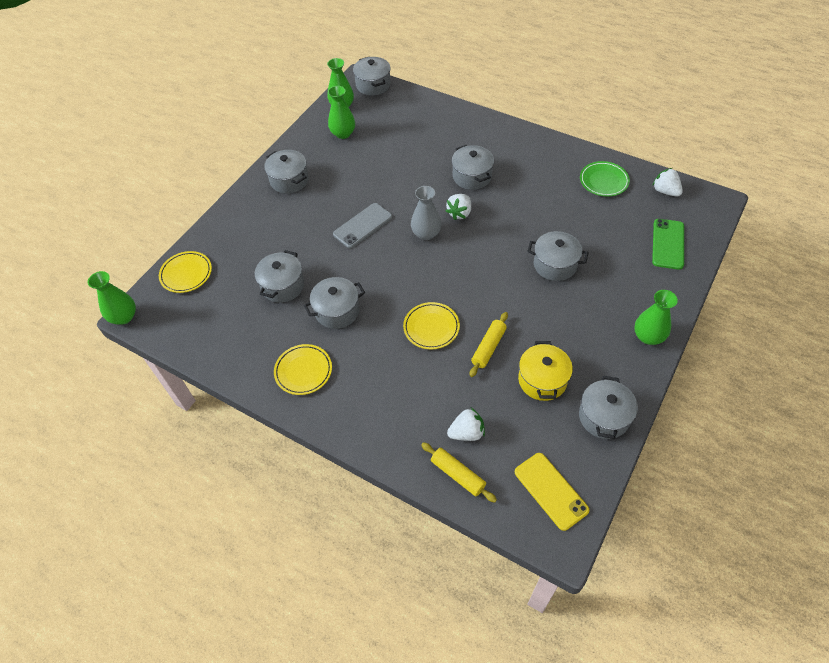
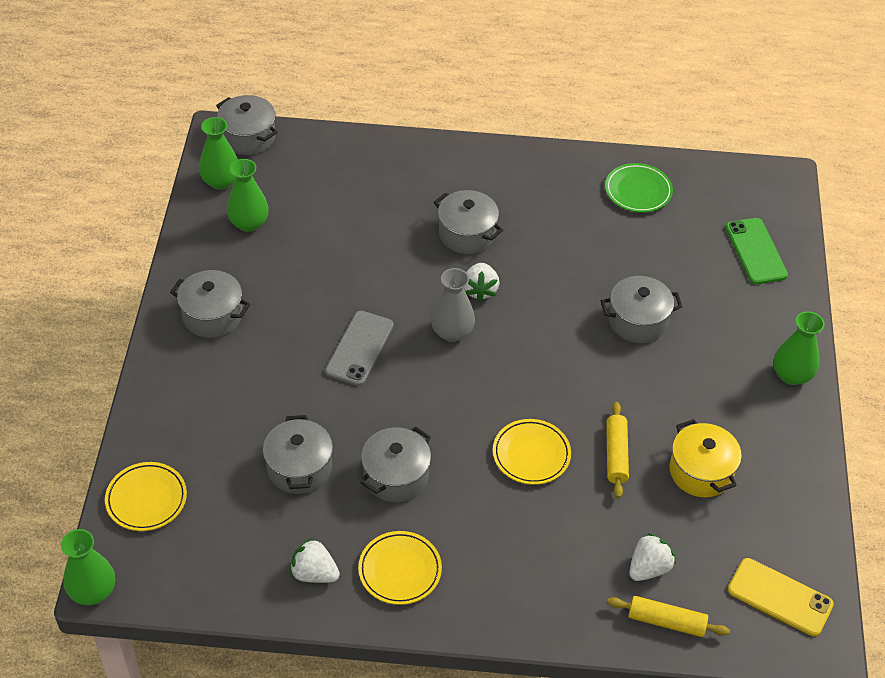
camera: 30 degrees left, 5 degrees down
(604, 417) = (792, 489): grey pot -> none
(665, 191) = (718, 183): white strawberry -> white strawberry (314, 573)

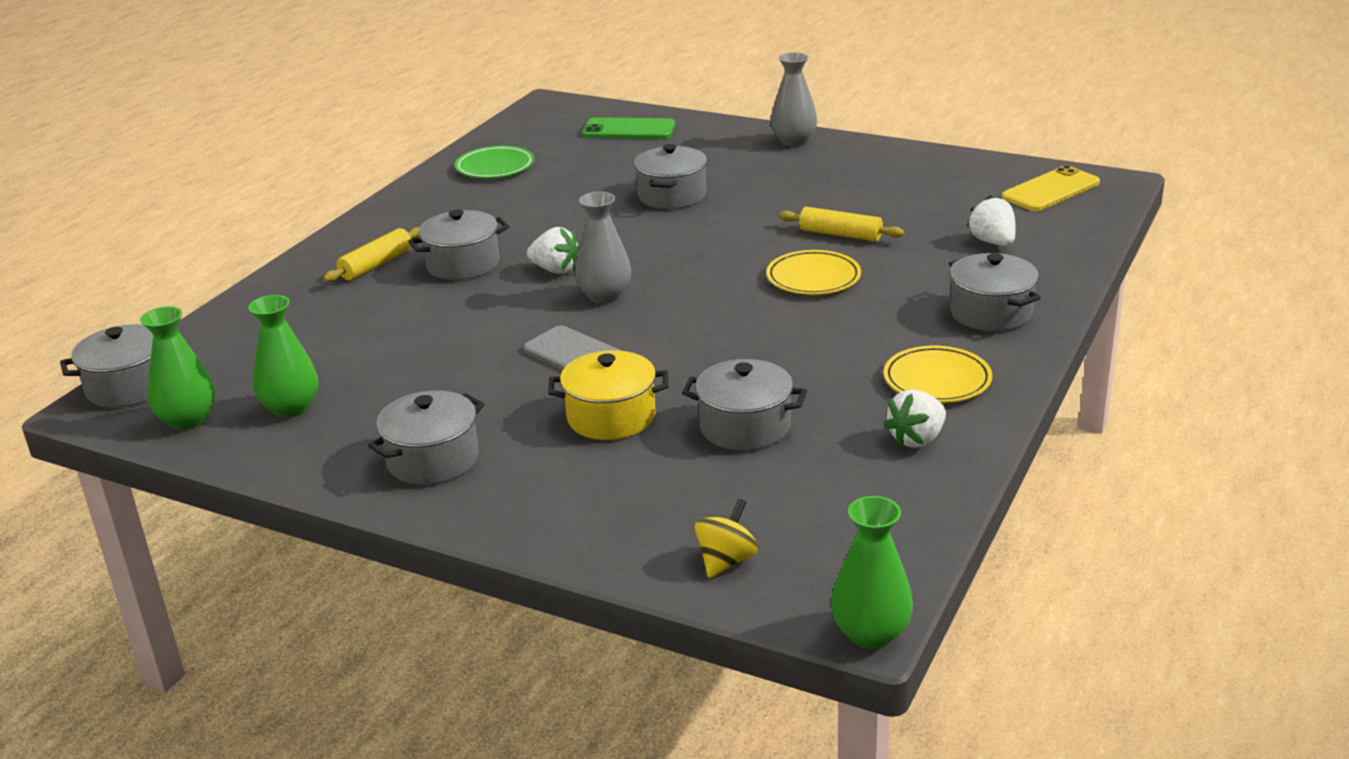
camera: 65 degrees left, 20 degrees down
(146, 499) = (726, 561): yellow plate -> yellow spinning top
(396, 476) = (797, 362): grey pot -> grey pot (991, 313)
(666, 621) = (1061, 244): yellow rolling pin -> yellow rolling pin (376, 264)
(701, 471) = (885, 199): yellow pot -> yellow pot (611, 417)
(791, 375) = (793, 141): green vase -> grey vase

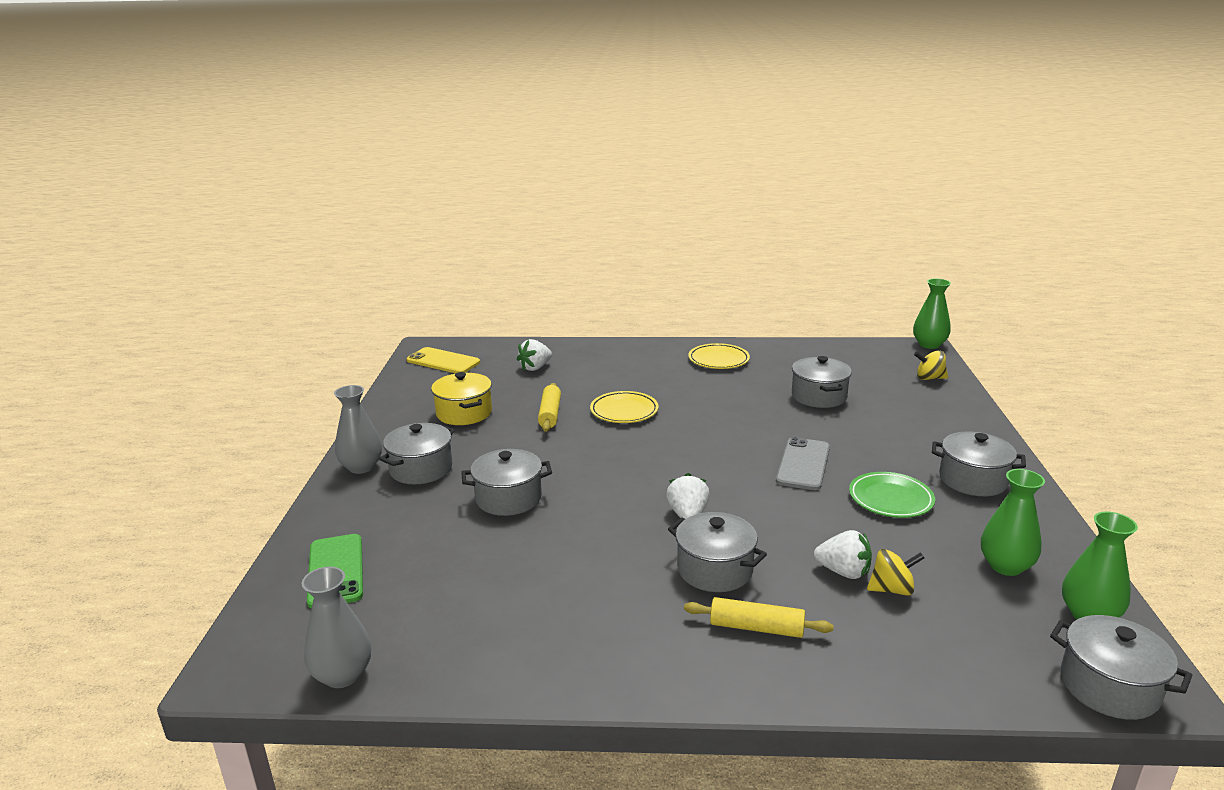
camera: 115 degrees left, 5 degrees down
(340, 336) = (892, 589): none -> yellow spinning top
(495, 167) = (471, 638): green plate -> green plate (890, 499)
(604, 295) = (711, 480): grey vase -> grey vase (342, 675)
(611, 417) = (856, 435): yellow pot -> yellow pot (464, 413)
(917, 439) = (780, 356): white strawberry -> white strawberry (843, 572)
(991, 313) = (631, 357): grey pot -> grey pot (421, 469)

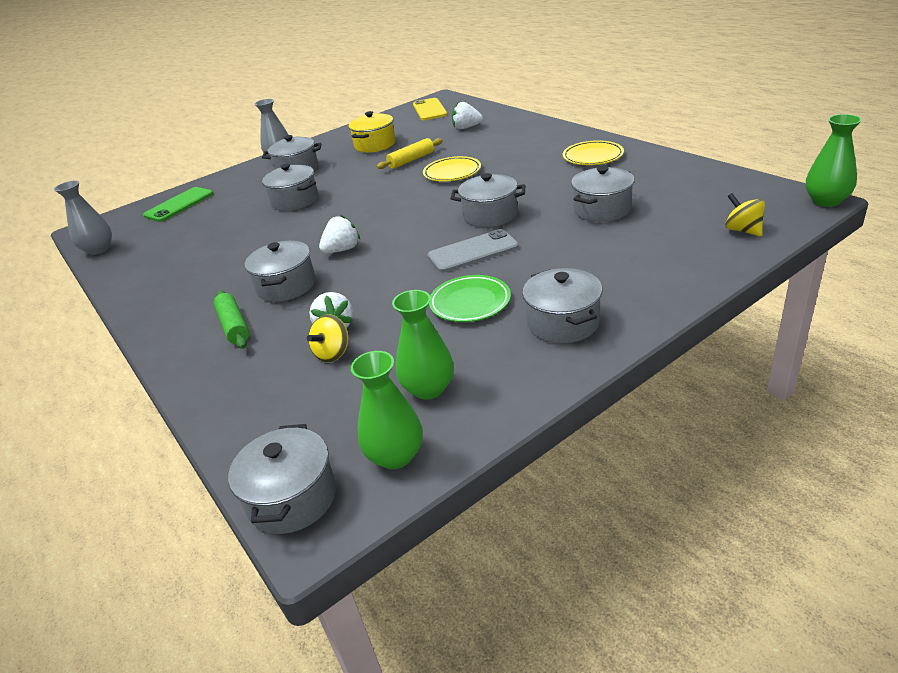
camera: 55 degrees right, 10 degrees up
(747, 432) = (490, 215): none -> grey pot
(756, 628) = (234, 326): yellow rolling pin -> green rolling pin
(892, 589) = (333, 353): yellow spinning top -> yellow spinning top turned 75 degrees clockwise

